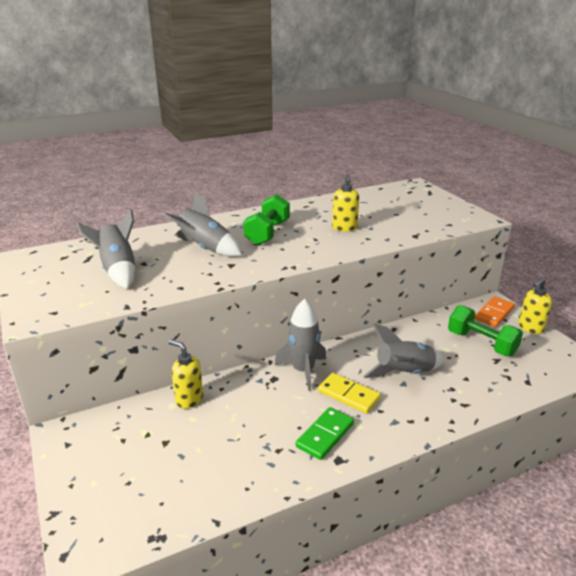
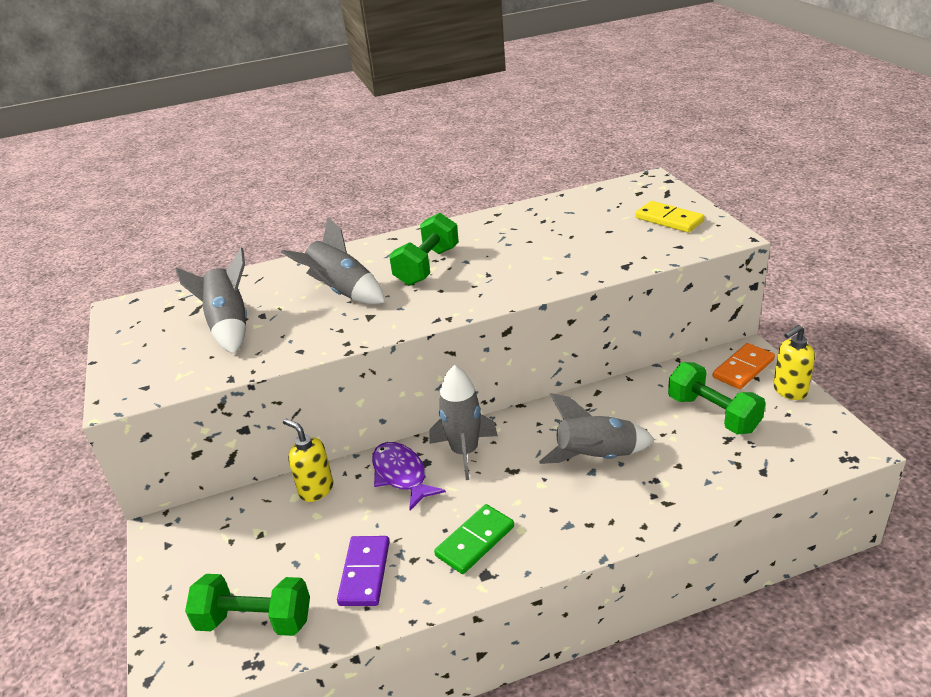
camera: 10 degrees right, 5 degrees up
(153, 502) = (255, 621): none -> green dumbbell
(240, 461) = (365, 573): none -> purple domino
(256, 388) = (401, 475): none -> purple fish
(344, 228) = (531, 256): yellow soap dispenser -> none
(348, 395) = (516, 487): yellow domino -> yellow domino (669, 220)

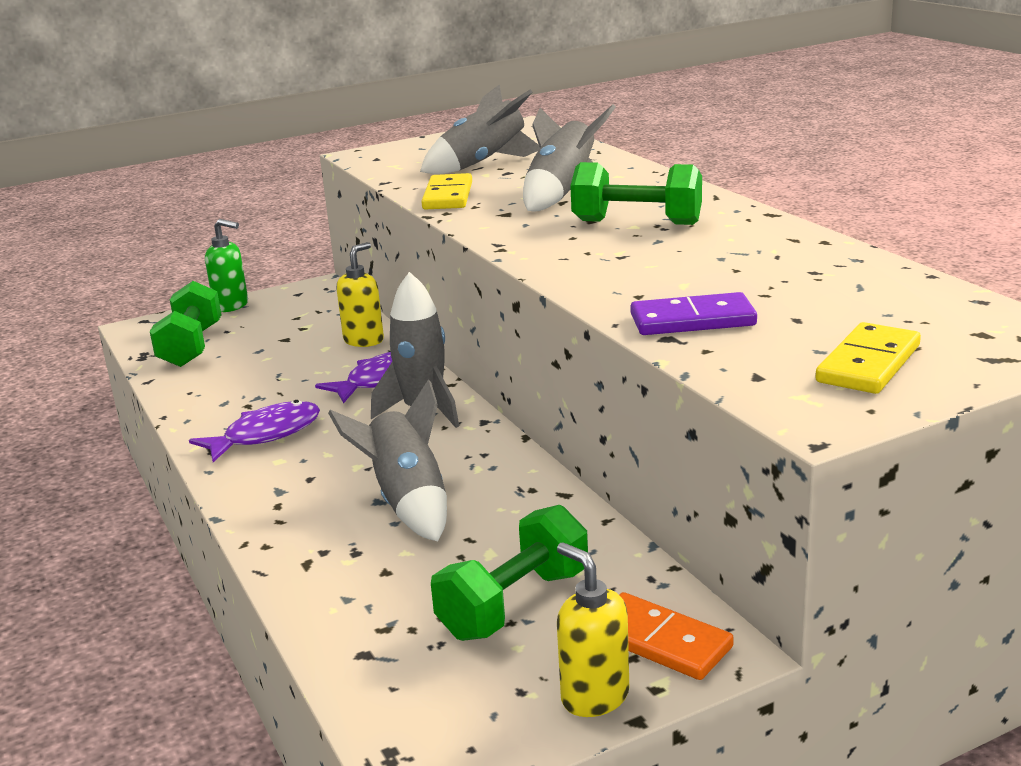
camera: 80 degrees right, 10 degrees down
(162, 598) = (232, 306): none -> green soap dispenser
(304, 342) = (448, 196): none -> yellow domino
(365, 573) = (235, 384): purple domino -> purple domino (692, 320)
(475, 541) = (266, 435): green domino -> purple fish

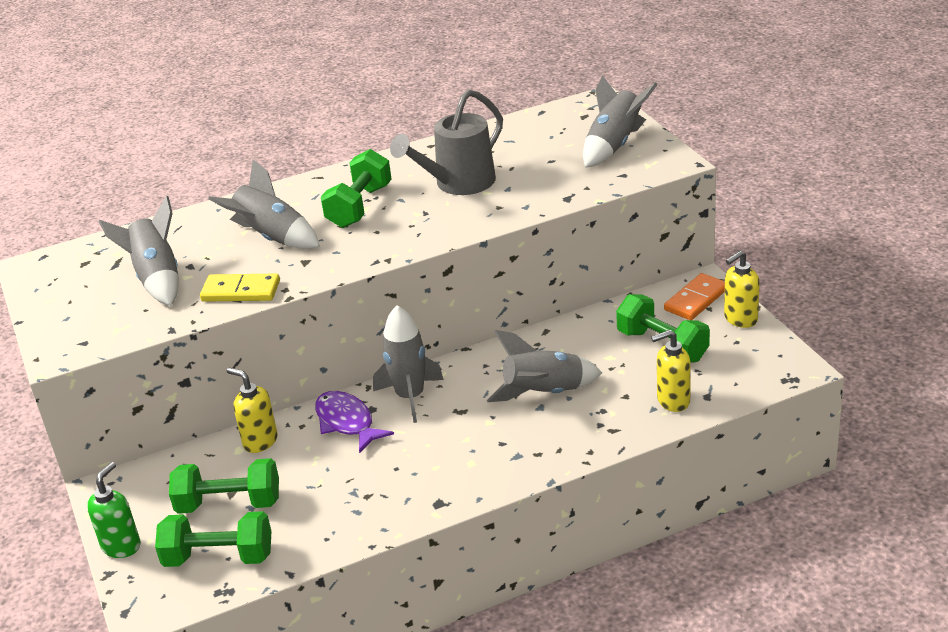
camera: 85 degrees left, 10 degrees up
(266, 435) = (426, 476): purple fish -> none
(268, 340) = (229, 504): none -> green dumbbell
(359, 617) = (672, 401): none -> yellow soap dispenser
(692, 320) = (544, 190): purple domino -> none
(705, 266) = (458, 184): none -> grey watering can
(868, 364) = (614, 146): yellow domino -> grey rocket

